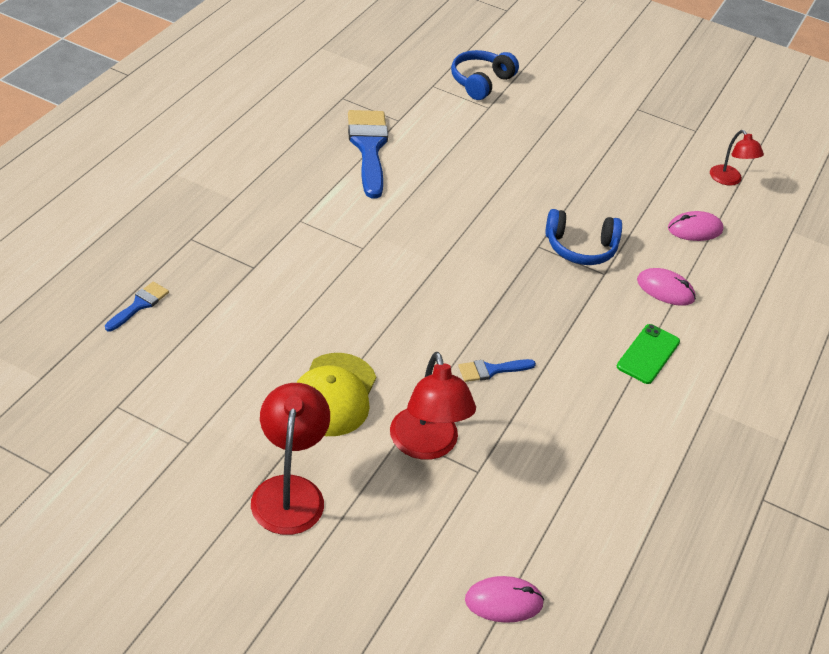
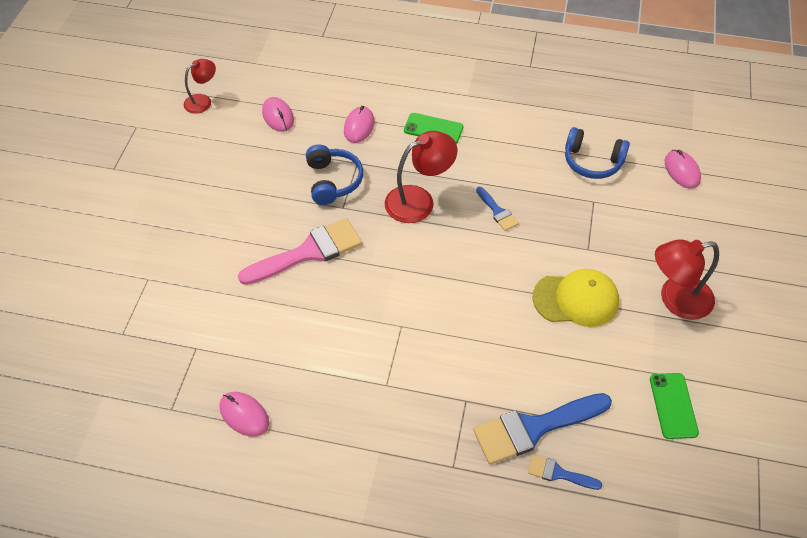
camera: 100 degrees left, 10 degrees up
(155, 425) = (673, 405): none -> green phone
(315, 133) = (244, 415): none -> pink mouse
(368, 148) = (252, 361): blue brush -> blue brush (534, 428)
(426, 446) = (589, 233): red lamp -> red lamp (419, 200)
(481, 82) = (103, 294): blue headphones -> blue headphones (592, 161)
(484, 208) = (308, 252): none -> pink brush

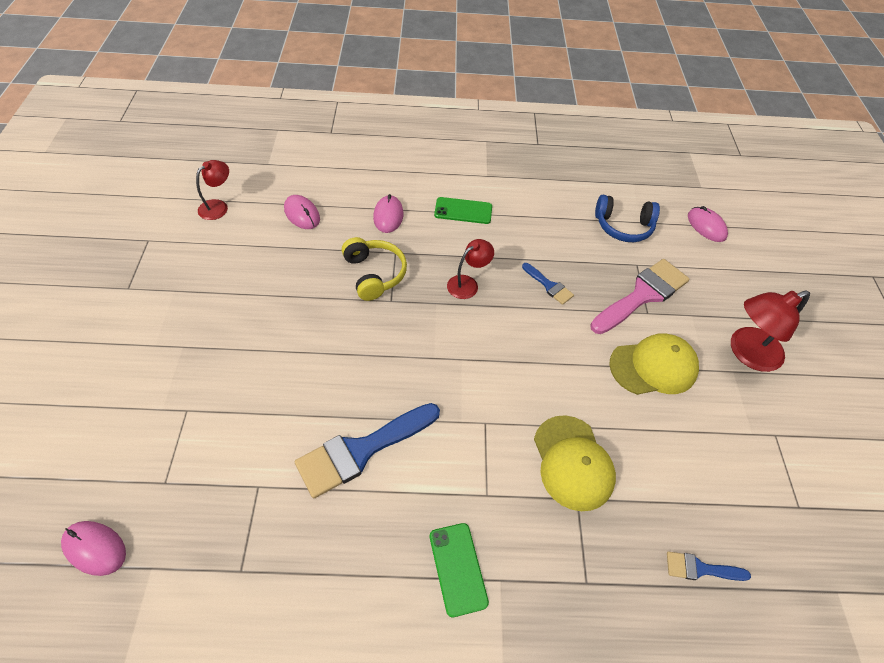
camera: 15 degrees left, 0 degrees up
(244, 415) = (332, 562): pink mouse -> pink mouse (95, 548)
(308, 252) = (365, 354): pink brush -> pink brush (642, 295)
(333, 181) = (374, 274): blue headphones -> yellow headphones
(419, 200) = (468, 284): red lamp -> red lamp, size x0.61
(471, 371) = (572, 462): none -> yellow cap
(534, 428) = (658, 519): blue brush -> blue brush (361, 451)
(673, 405) = (786, 467): green phone -> green phone (458, 568)

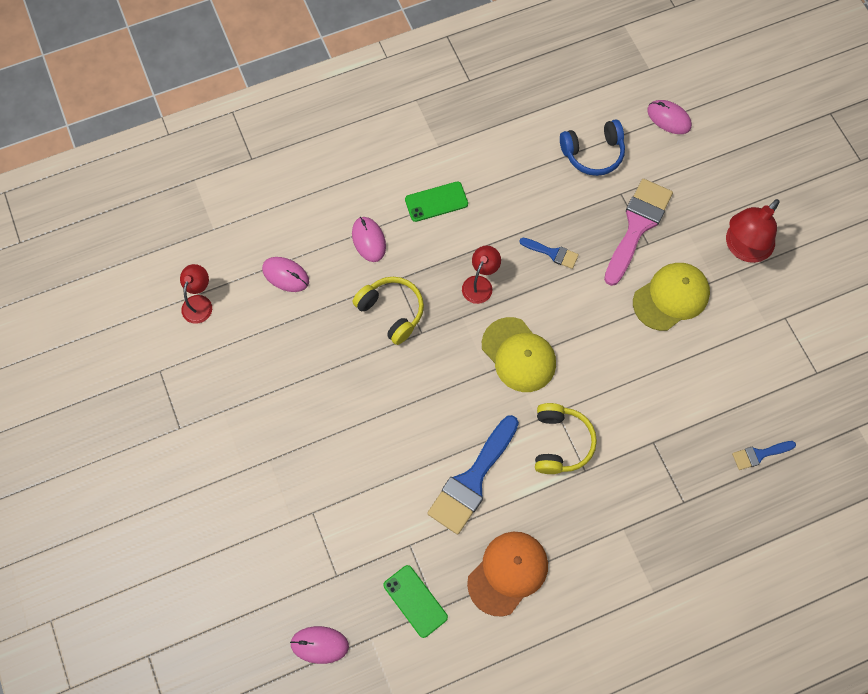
camera: 20 degrees left, 15 degrees up
(343, 568) = (508, 573): none -> orange cap
(458, 568) = (589, 534): green phone -> green phone (415, 601)
(473, 454) = (560, 442): none -> yellow headphones
(572, 462) = (638, 414): yellow cap -> yellow cap (518, 355)

